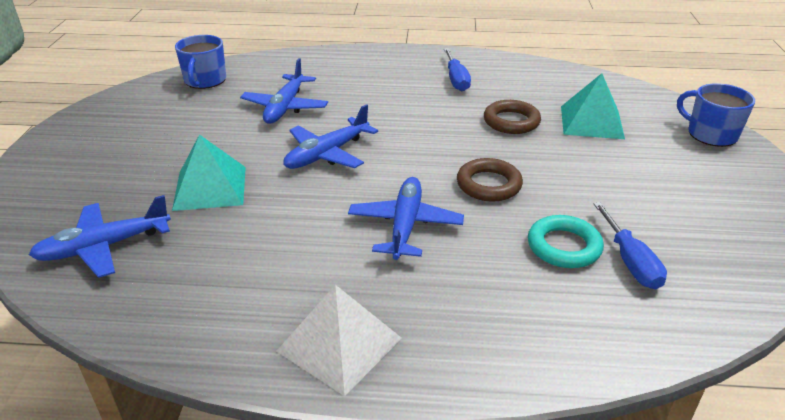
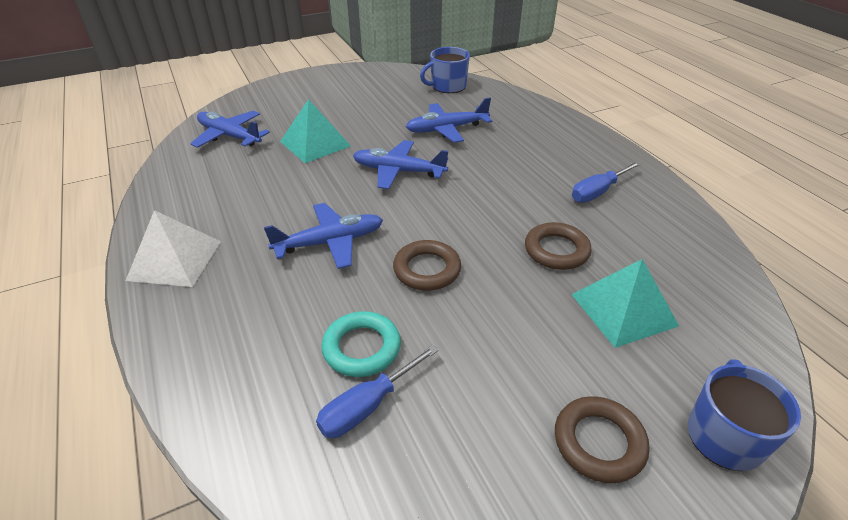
camera: 60 degrees right, 5 degrees up
(701, 176) = (599, 442): none -> brown ring

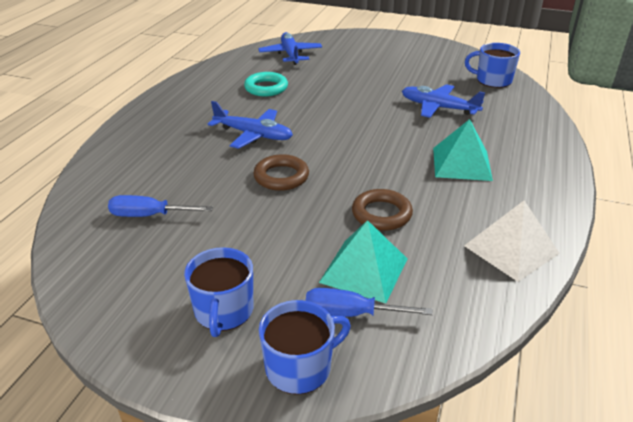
camera: 45 degrees right, 5 degrees down
(175, 260) = (171, 104): white pyramid -> white pyramid (511, 249)
(315, 143) = (332, 79): turquoise pyramid -> turquoise pyramid (461, 163)
(361, 348) = (187, 191): turquoise ring -> turquoise ring (266, 88)
(399, 171) = (358, 118): blue plane -> none
(598, 192) = (485, 200): blue screwdriver -> blue screwdriver (351, 313)
(599, 442) = (223, 311): brown ring -> blue mug

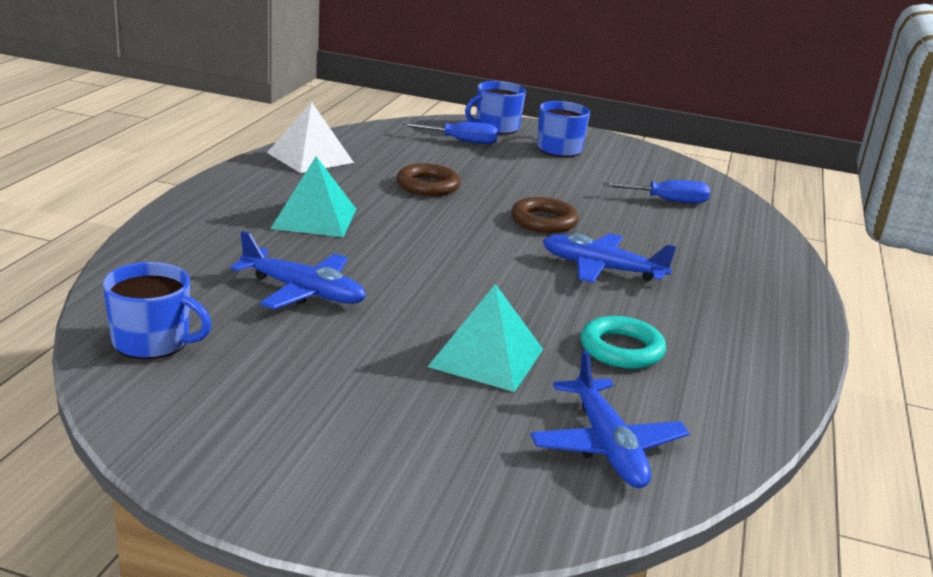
camera: 175 degrees right, 10 degrees down
(364, 270) = (449, 157): turquoise pyramid -> turquoise pyramid (486, 358)

